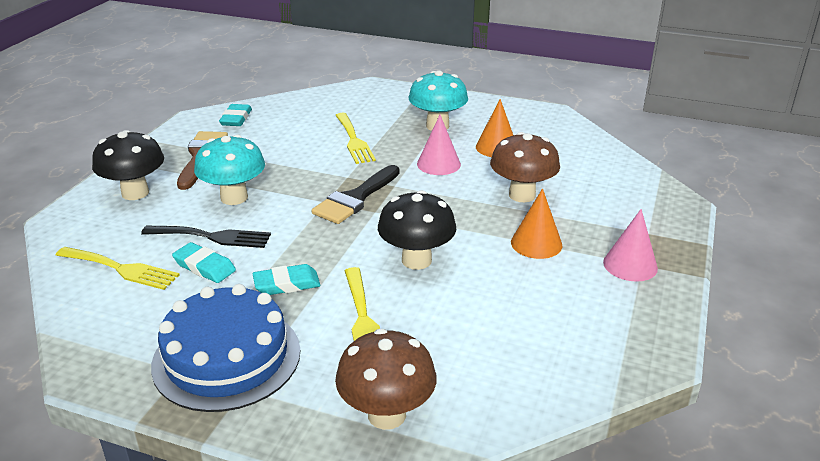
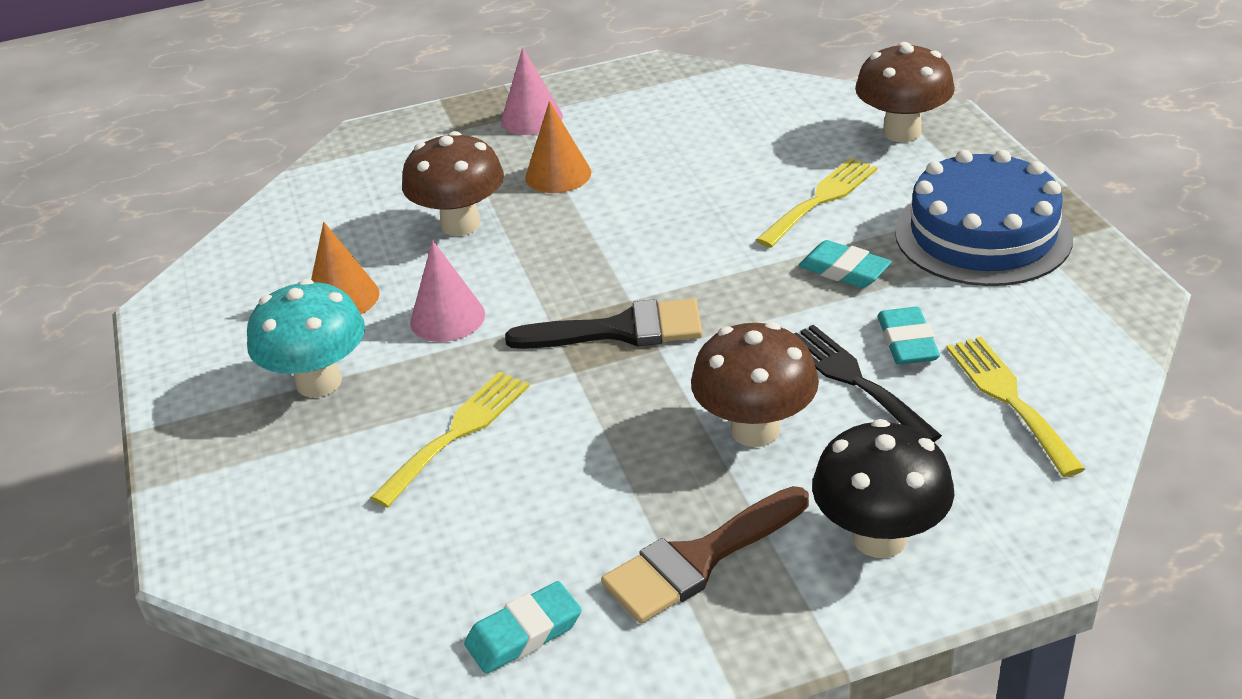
camera: 125 degrees left, 5 degrees up
(234, 197) = (755, 430): turquoise mushroom -> brown mushroom
(416, 260) = (687, 222): black mushroom -> none

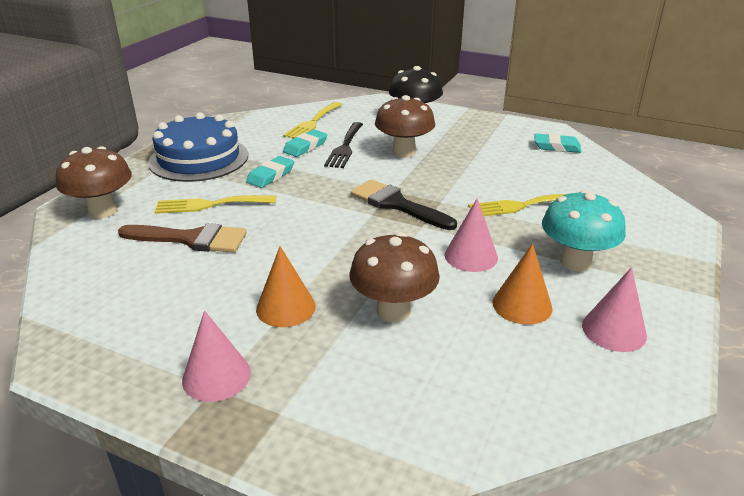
camera: 140 degrees left, 5 degrees down
(232, 325) = (614, 330): none -> pink cone
(698, 559) = (476, 137): brown brush -> brown brush (191, 239)
(844, 270) = (270, 175): turquoise eraser -> turquoise eraser turned 45 degrees clockwise

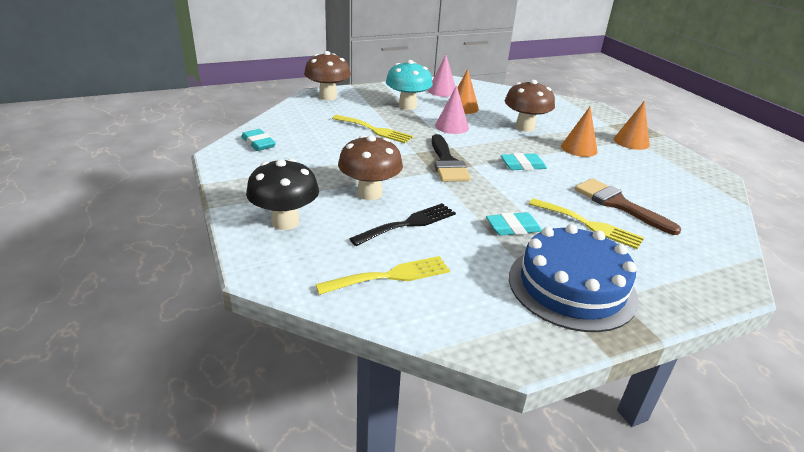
camera: 140 degrees left, 0 degrees up
(103, 211) = (695, 264): brown mushroom -> brown mushroom (328, 97)
(216, 376) = (631, 142): pink cone -> orange cone
(305, 147) = (444, 244): turquoise eraser -> turquoise eraser (522, 165)

